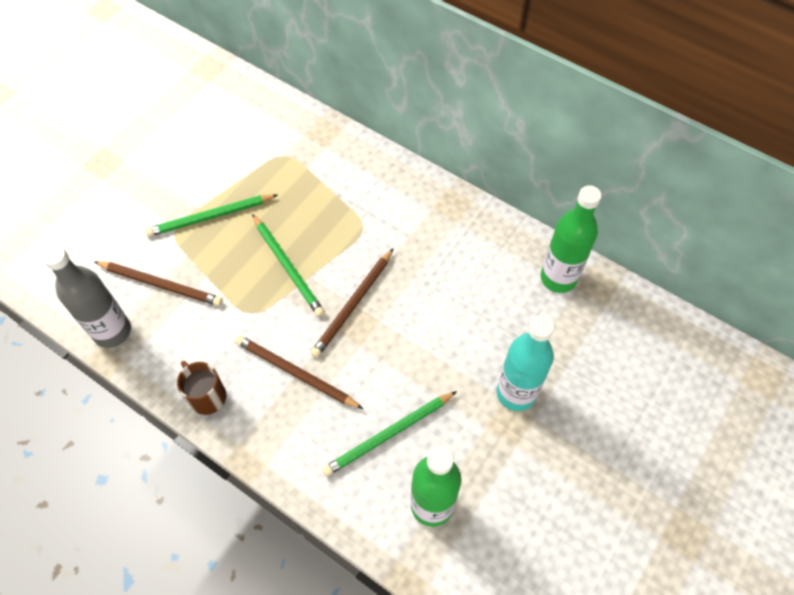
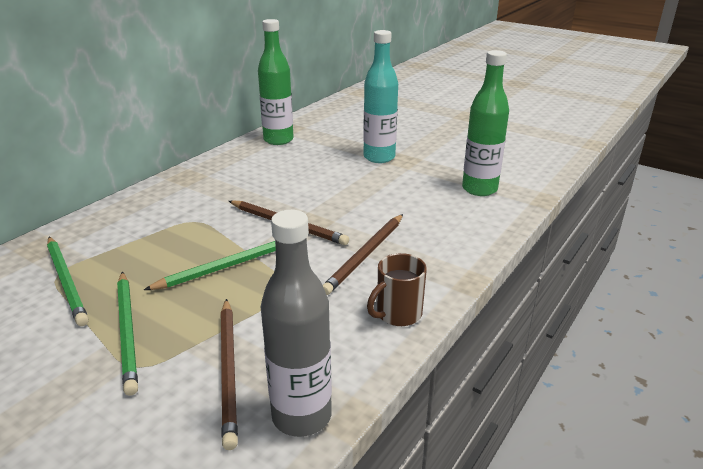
camera: 90 degrees left, 30 degrees down
(161, 284) = (229, 370): brown pencil -> brown pencil turned 150 degrees clockwise
(388, 435) = (423, 206): green pencil -> green pencil (66, 281)

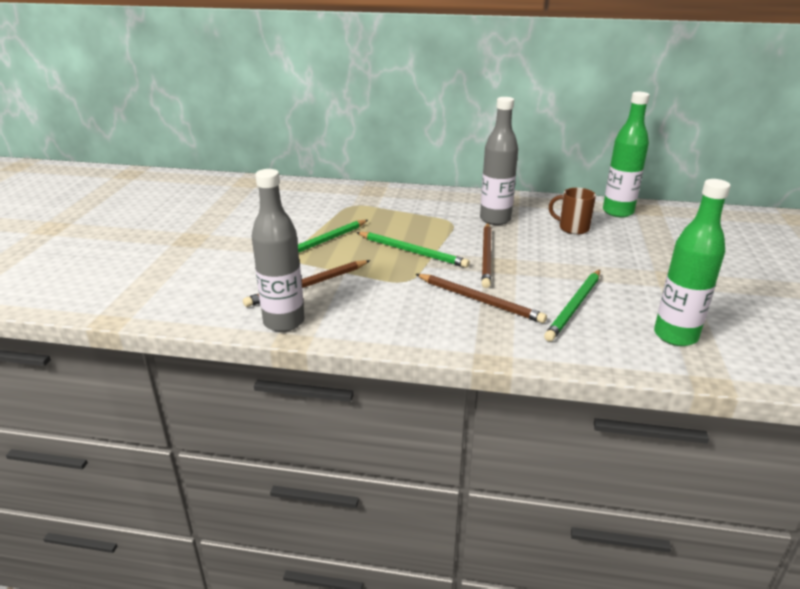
camera: 65 degrees right, 0 degrees up
(66, 281) = (348, 210): green pencil -> green pencil (574, 307)
(220, 196) = (495, 219): none -> grey bottle
(365, 255) = (480, 300): brown pencil -> brown pencil turned 150 degrees counterclockwise
(379, 157) = (659, 265): turquoise bottle -> none
(397, 314) = (414, 333): brown mug -> brown mug (572, 228)

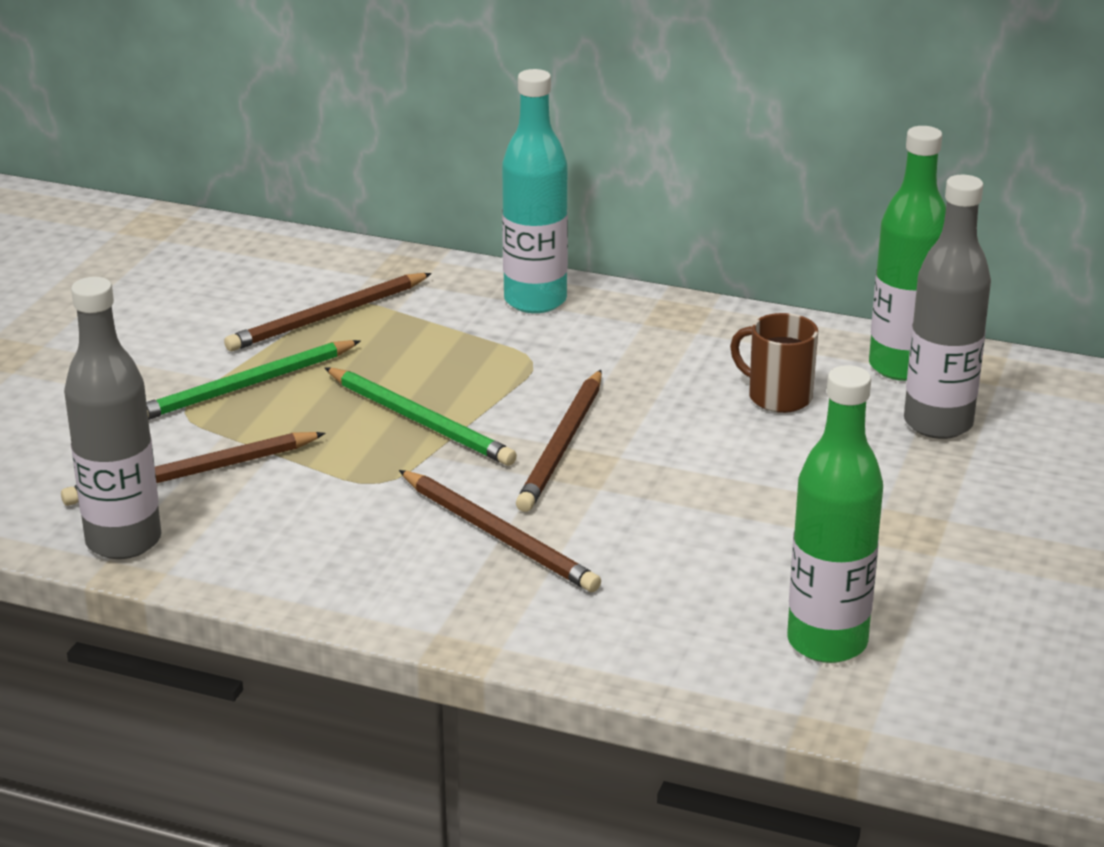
camera: 10 degrees right, 0 degrees up
(346, 212) = (327, 317): none -> brown pencil
(439, 198) = (535, 301): none -> turquoise bottle
(495, 219) = (626, 362): grey bottle -> grey bottle (938, 423)
(574, 307) = (672, 567): green pencil -> none

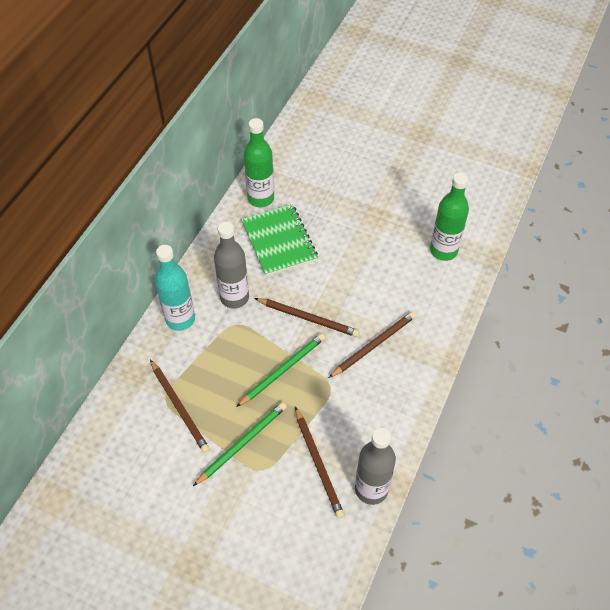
camera: 85 degrees left, 25 degrees up
(245, 386) = (242, 443): green pencil -> green pencil turned 105 degrees counterclockwise
(777, 397) = (279, 241): brown mug -> green notebook
(938, 423) = (305, 195): grey bottle -> grey bottle (234, 297)

